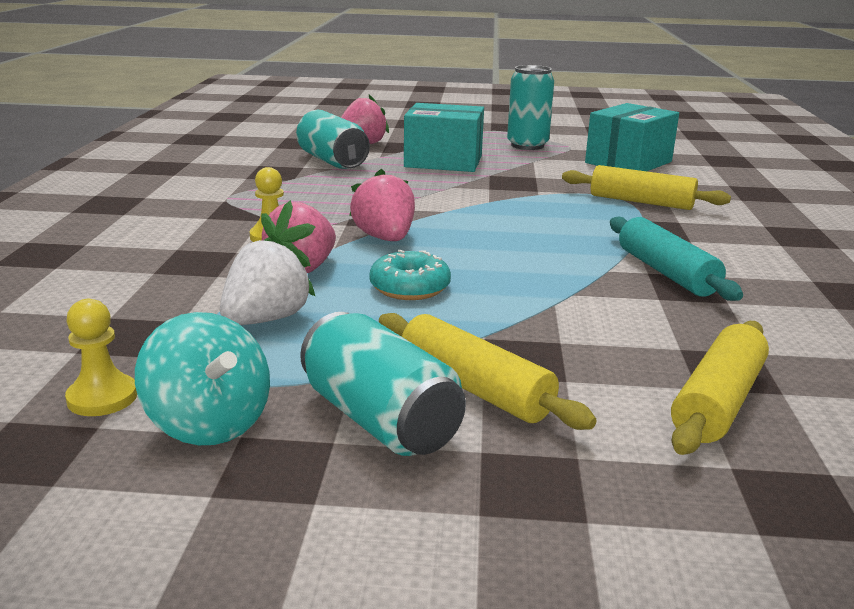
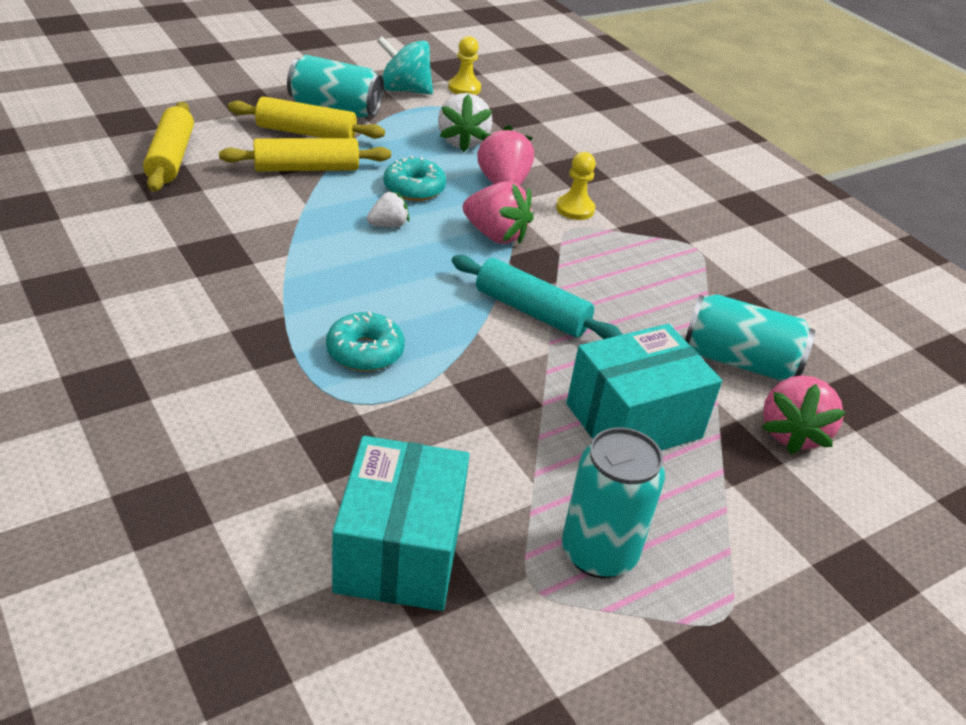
camera: 140 degrees right, 15 degrees up
(481, 267) = (388, 225): none -> white strawberry
(586, 211) = (365, 352): none -> turquoise donut
(641, 202) = (316, 402): yellow rolling pin -> yellow rolling pin (306, 168)
(666, 272) = (237, 266): turquoise rolling pin -> turquoise rolling pin (531, 311)

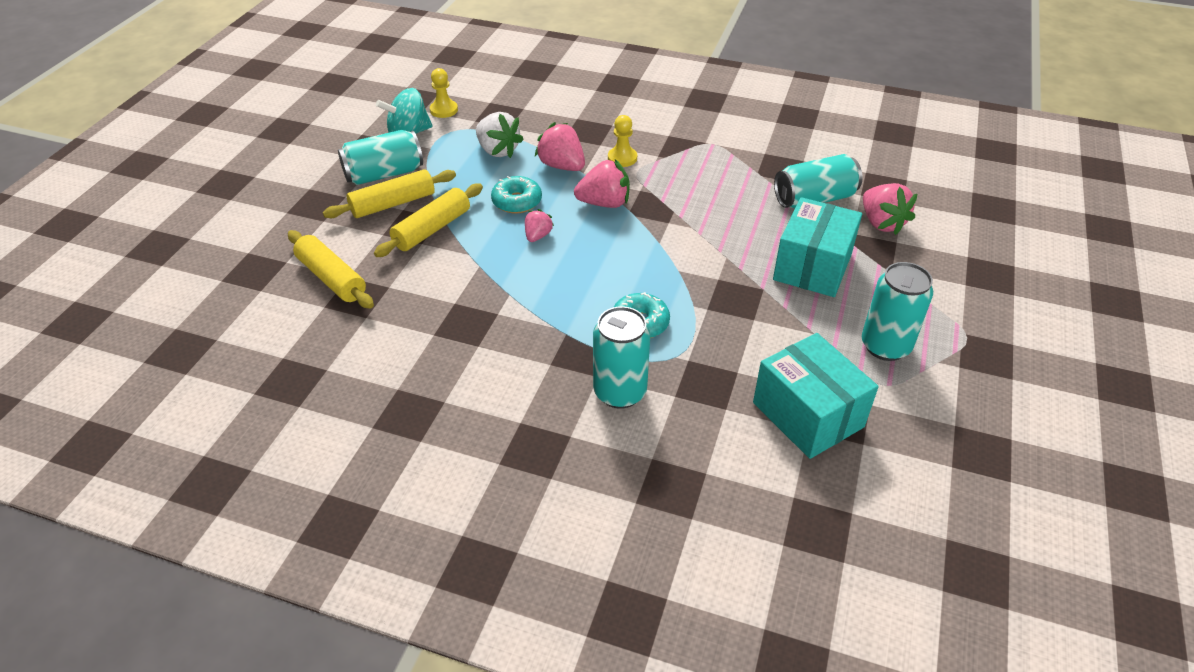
camera: 35 degrees left, 5 degrees up
(250, 395) = (620, 392): none -> turquoise can
(388, 225) = (538, 236): white strawberry -> pink strawberry
(531, 311) = (687, 238): turquoise rolling pin -> none

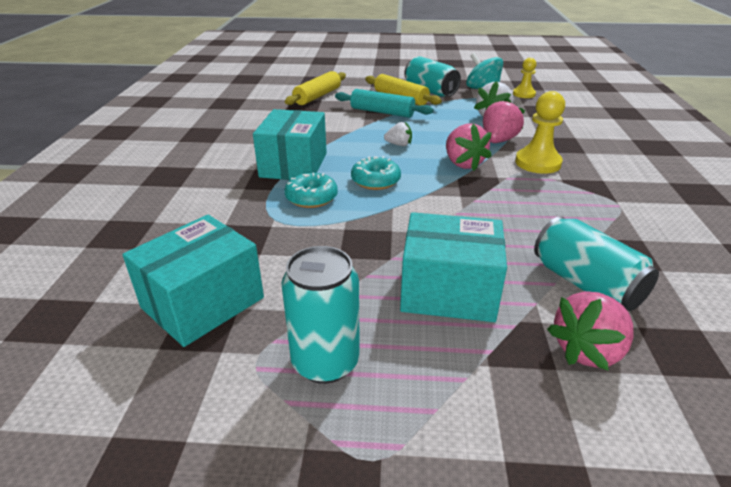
camera: 75 degrees right, 10 degrees down
(432, 229) = (382, 112): yellow rolling pin -> turquoise rolling pin
(517, 202) = (435, 132): turquoise donut -> turquoise donut (375, 181)
(538, 236) = (399, 145): pink strawberry -> white strawberry
(554, 328) = (294, 165): none -> turquoise box
(620, 392) = (227, 199): turquoise can -> none
(622, 158) = (537, 163): yellow pawn -> yellow pawn, size x1.53

